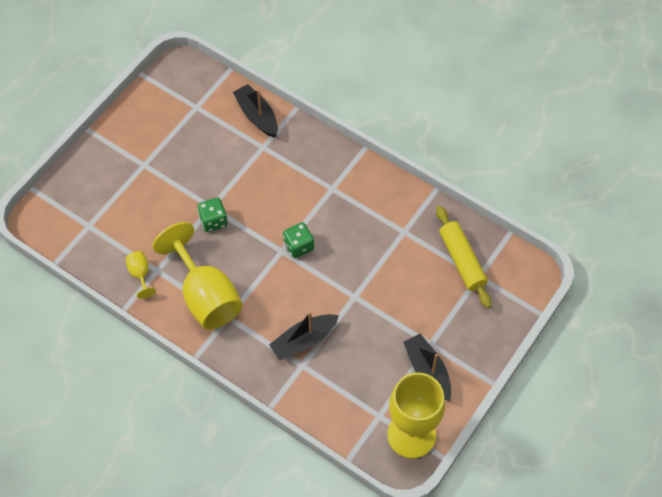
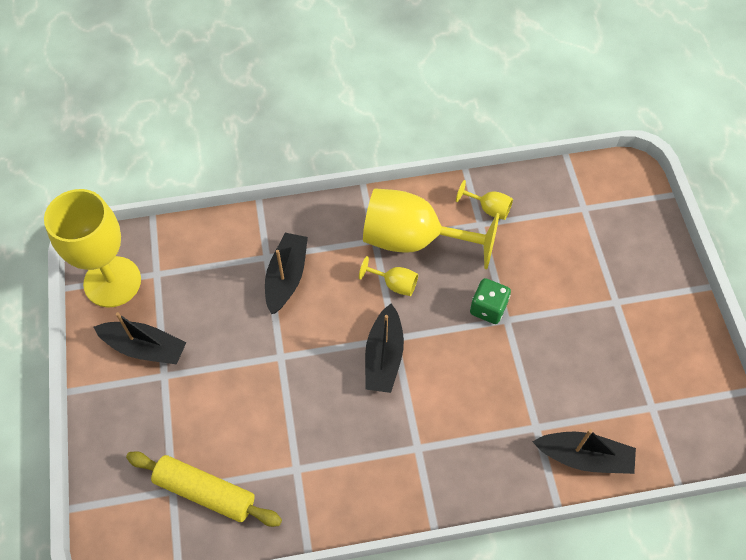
camera: 135 degrees right, 0 degrees up
(247, 280) = (394, 284): none -> yellow goblet
(298, 246) = (384, 356): green dice -> black boat

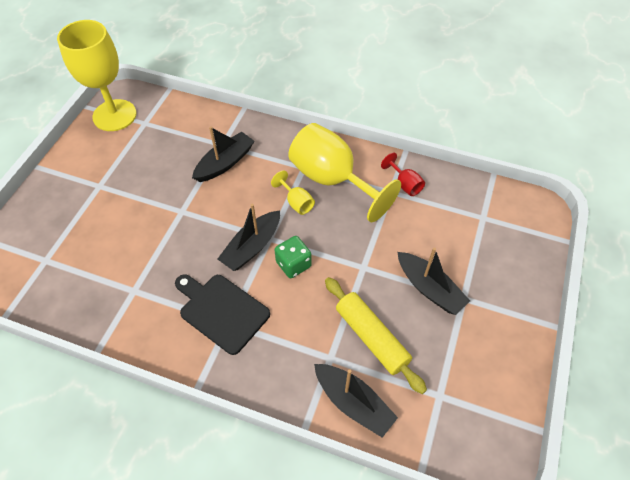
camera: 30 degrees right, 5 degrees down
(145, 348) = (101, 163): black boat -> black boat (429, 288)
(205, 492) = (64, 272): yellow rolling pin -> yellow rolling pin (371, 337)
(402, 440) = (221, 311): none -> black cutting board
(488, 308) = (354, 252): green dice -> green dice (293, 264)
(489, 209) = (405, 184): yellow goblet -> red goblet

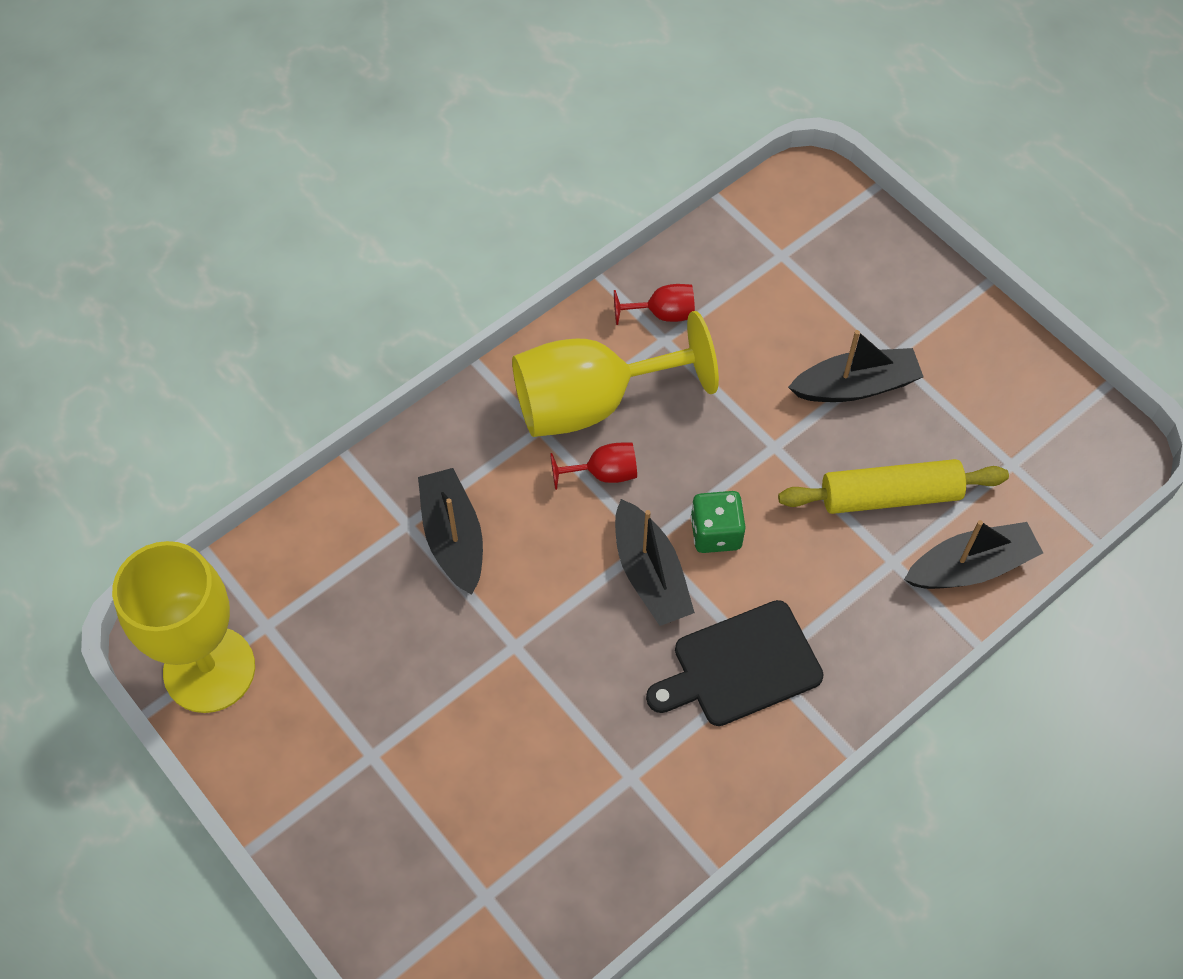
camera: 60 degrees left, 5 degrees up
(296, 202) = (603, 473): yellow goblet -> red goblet

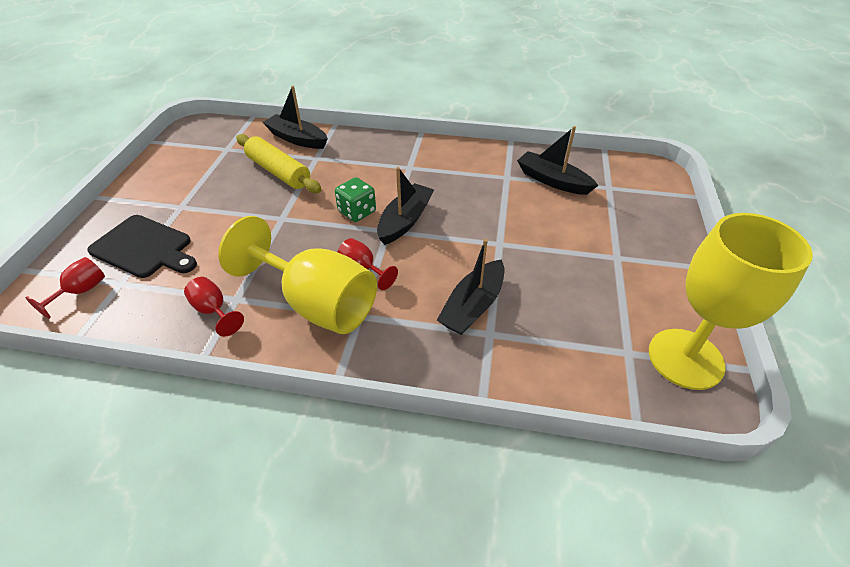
camera: 130 degrees left, 15 degrees down
(740, 666) = (418, 173): black cutting board -> black cutting board (144, 248)
(794, 221) = (81, 291): none -> red goblet
(856, 386) = (214, 209): black boat -> black boat (552, 181)

